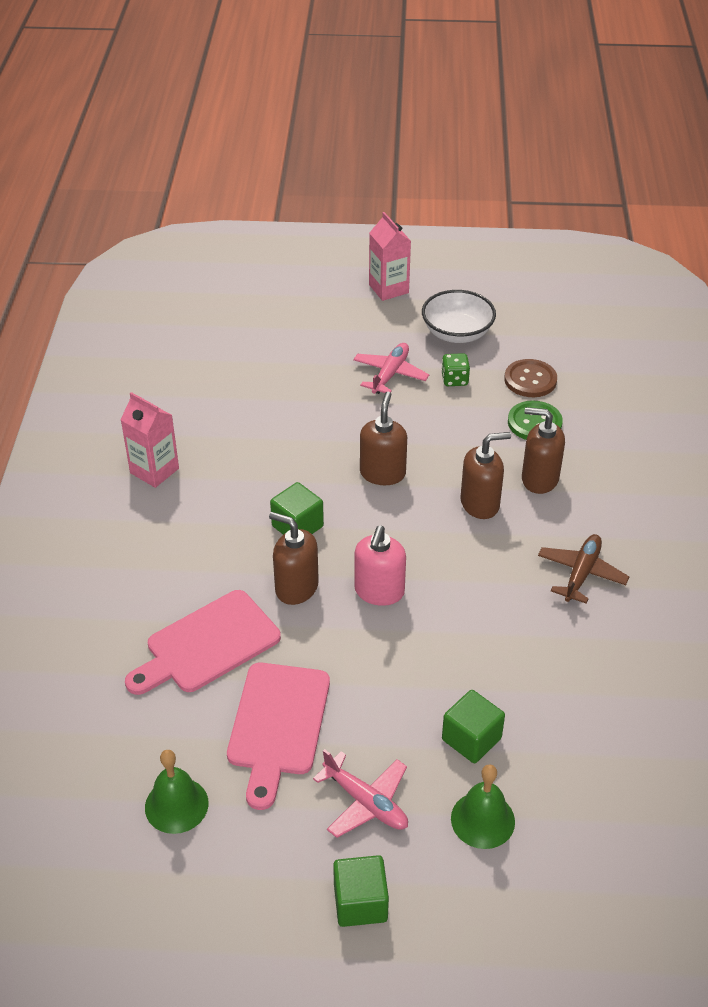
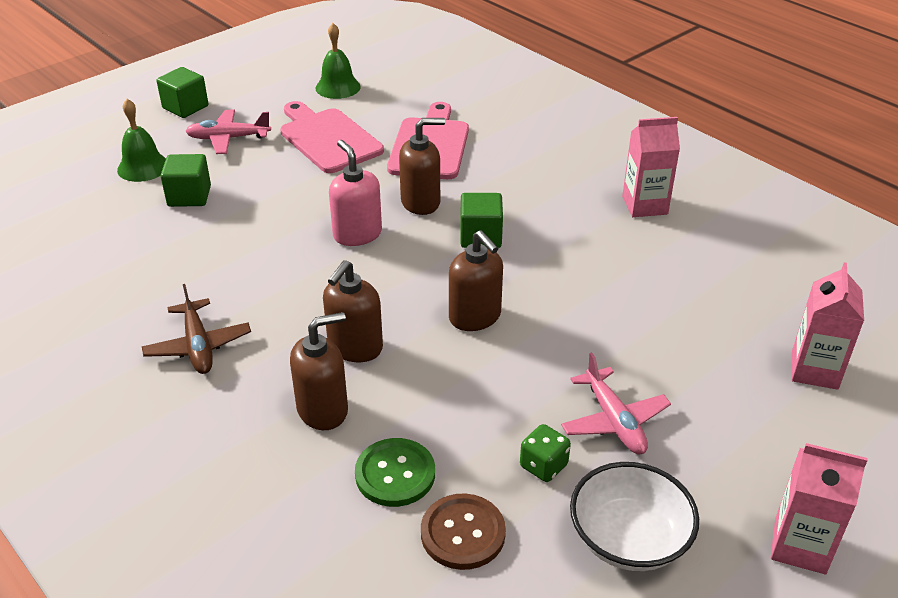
camera: 135 degrees right, 5 degrees down
(253, 329) = (814, 370): none -> pink carton

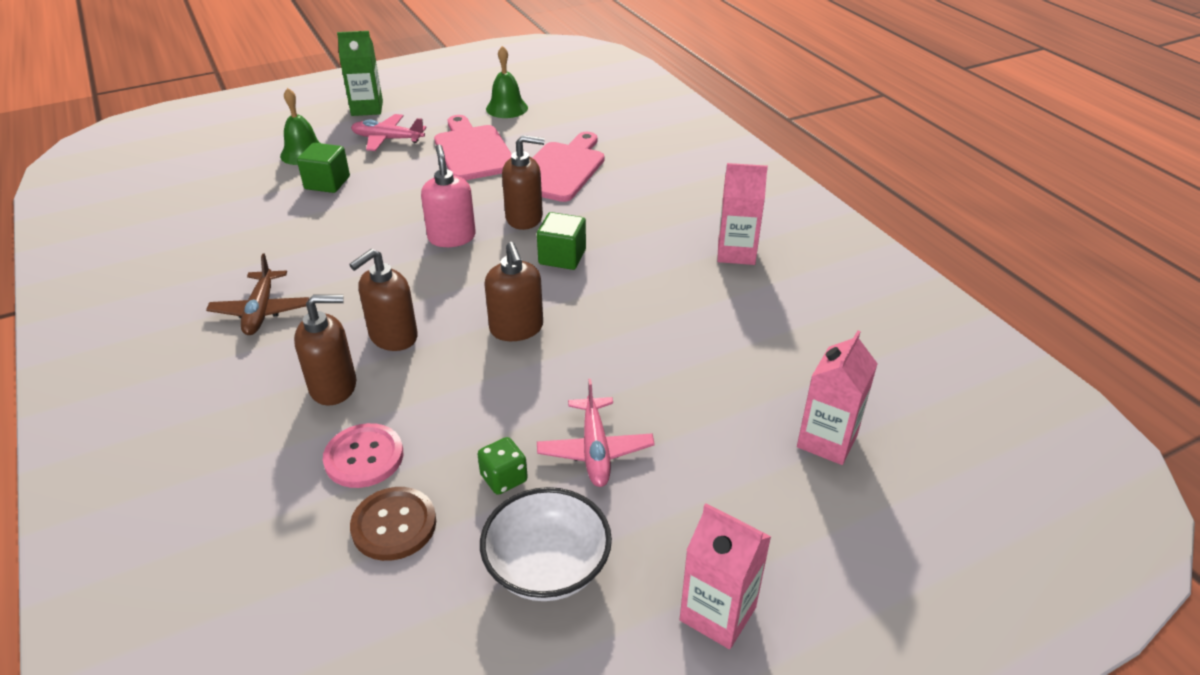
camera: 15 degrees right, 0 degrees up
(185, 107) = (367, 108): green cube -> green carton
(395, 474) = (364, 457): green button -> pink button

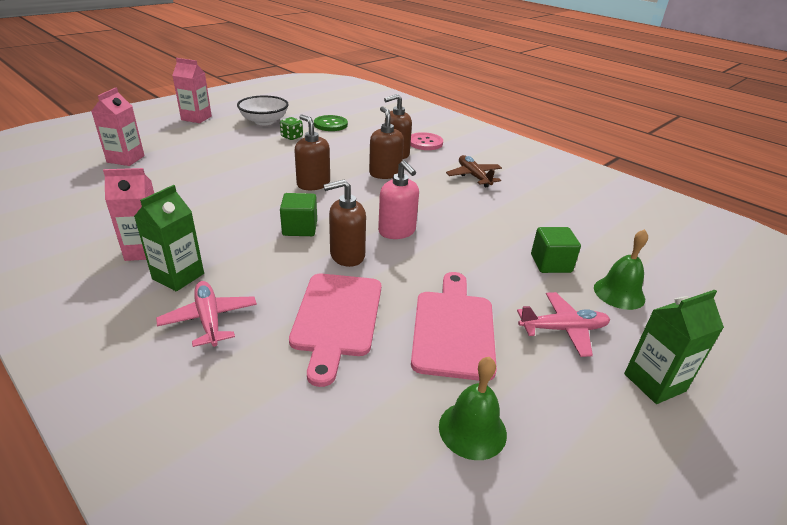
camera: 160 degrees right, 5 degrees down
(364, 457) = (358, 137): pink button -> pink button (425, 143)
(393, 337) = (385, 173): brown soap dispenser -> brown soap dispenser turned 45 degrees counterclockwise
(394, 525) = (330, 124): brown button -> green button
(473, 151) = (453, 329): pink cutting board -> pink cutting board turned 135 degrees counterclockwise
(595, 450) = (251, 147): pink plane -> pink plane (209, 319)
(696, 221) = (178, 276): none -> green carton

